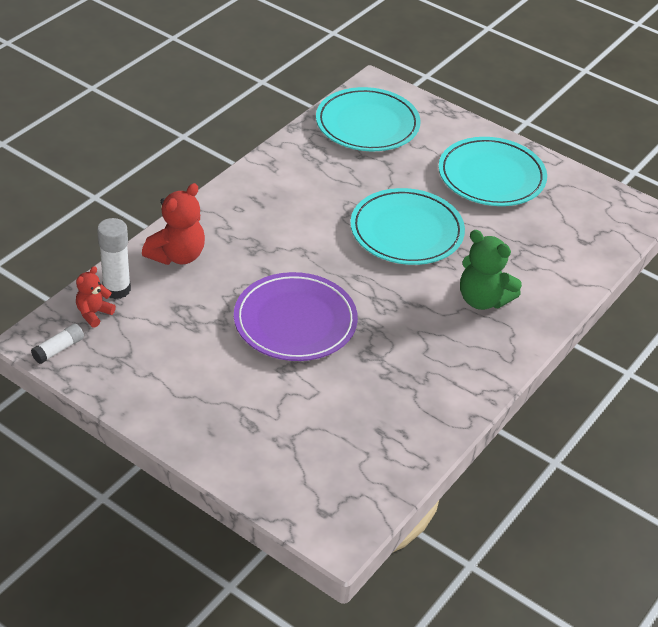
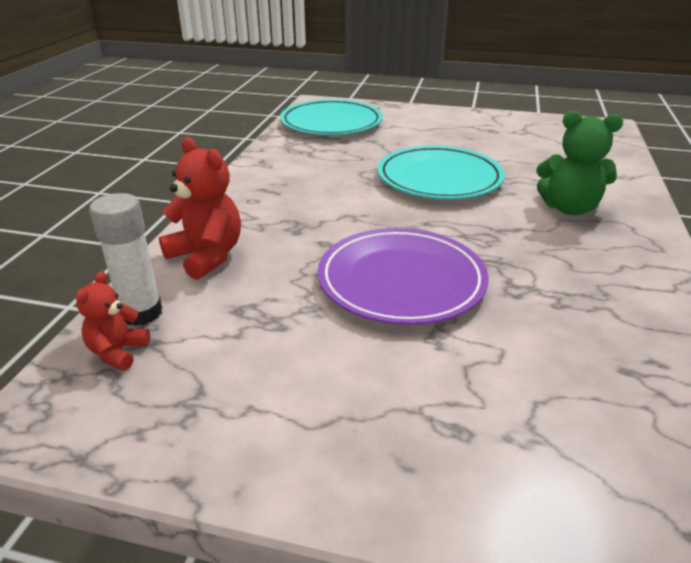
camera: 20 degrees left, 10 degrees down
(58, 349) = (75, 422): white glue stick -> none
(177, 255) = (207, 256): red teddy bear -> red teddy bear turned 60 degrees counterclockwise
(491, 176) = (469, 130): turquoise plate -> none

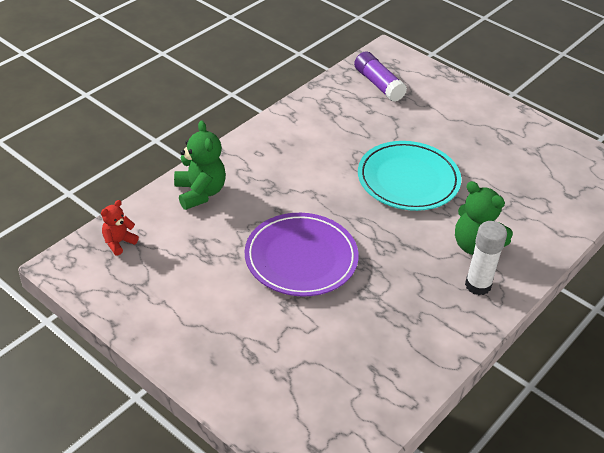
camera: 25 degrees right, 10 degrees up
(141, 313) = (142, 221): white glue stick -> white glue stick (478, 285)
(207, 256) = (200, 193): red teddy bear -> green teddy bear
(331, 123) = (378, 84): turquoise plate -> purple glue stick

